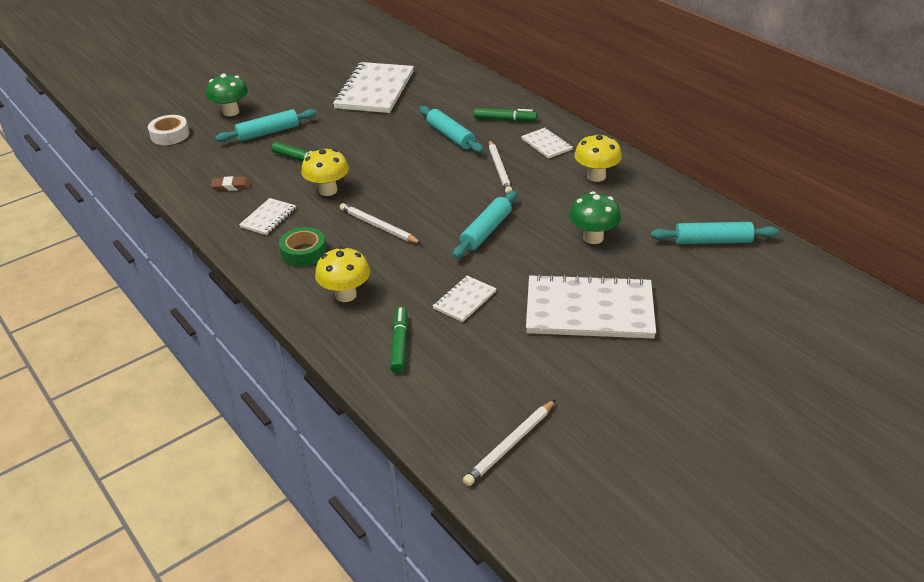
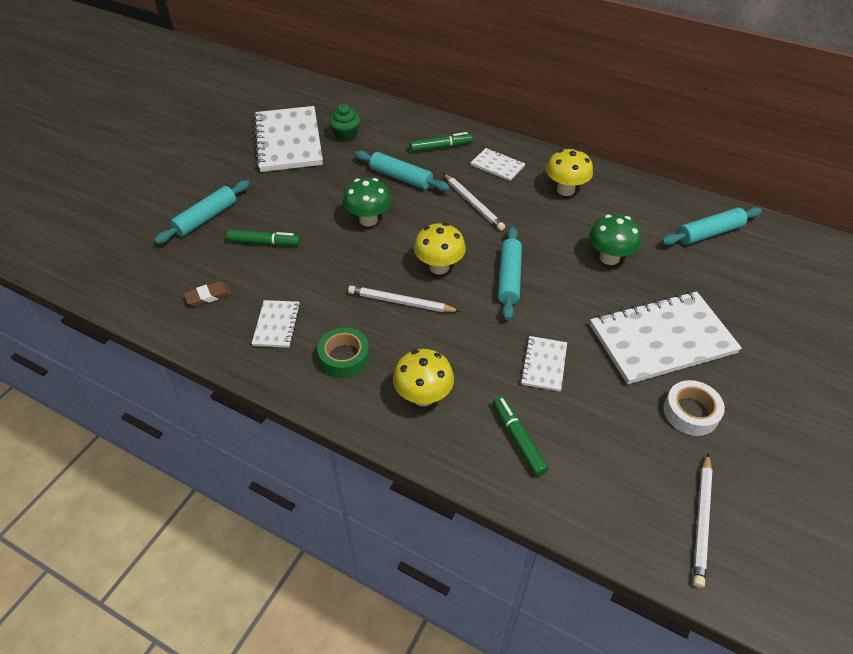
camera: 25 degrees left, 10 degrees up
(170, 135) = (91, 248): white tape -> white tape (690, 412)
(231, 112) = (146, 202): green mushroom -> green mushroom (368, 220)
(328, 190) = (319, 273): yellow mushroom -> yellow mushroom (439, 267)
(427, 95) = (346, 135): none -> green cupcake

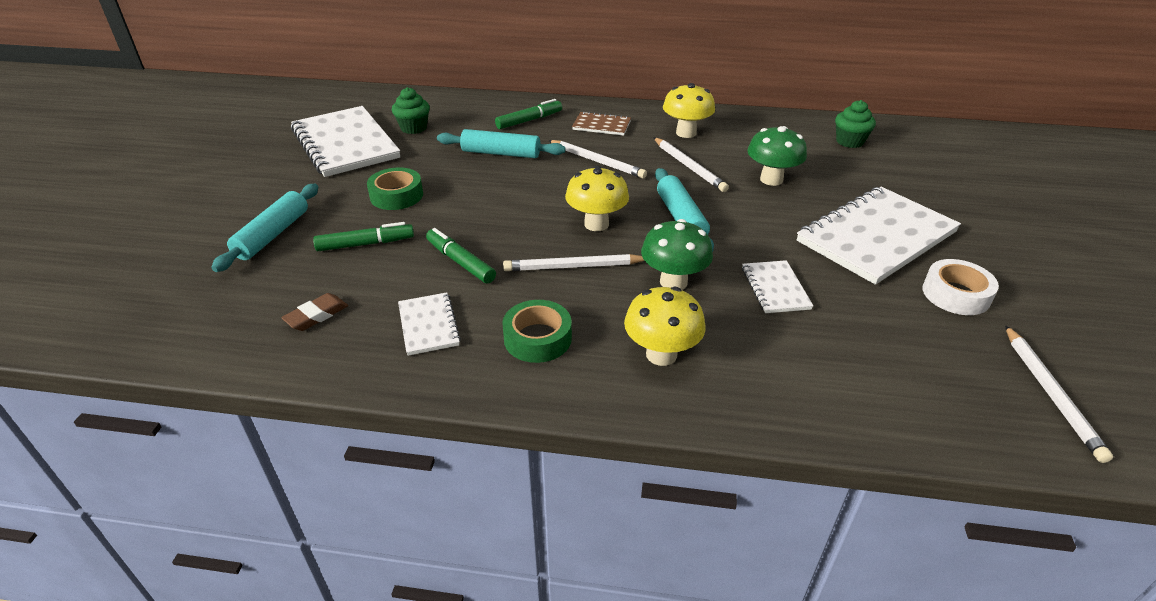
camera: 20 degrees left, 10 degrees down
(304, 202) = (396, 195): none -> green tape
(368, 220) = (486, 197): green mushroom -> green mushroom (673, 282)
(497, 166) = (601, 125): white notebook -> brown notebook
(518, 439) = (800, 369): green marker -> green marker (460, 262)
(546, 227) = (689, 166): none -> white pencil
(709, 233) = (849, 141): turquoise rolling pin -> green cupcake

